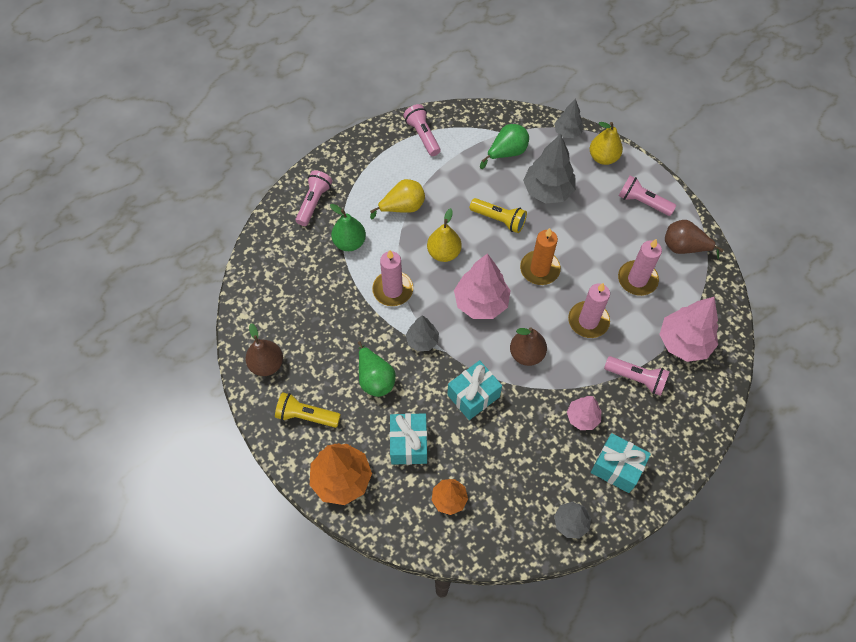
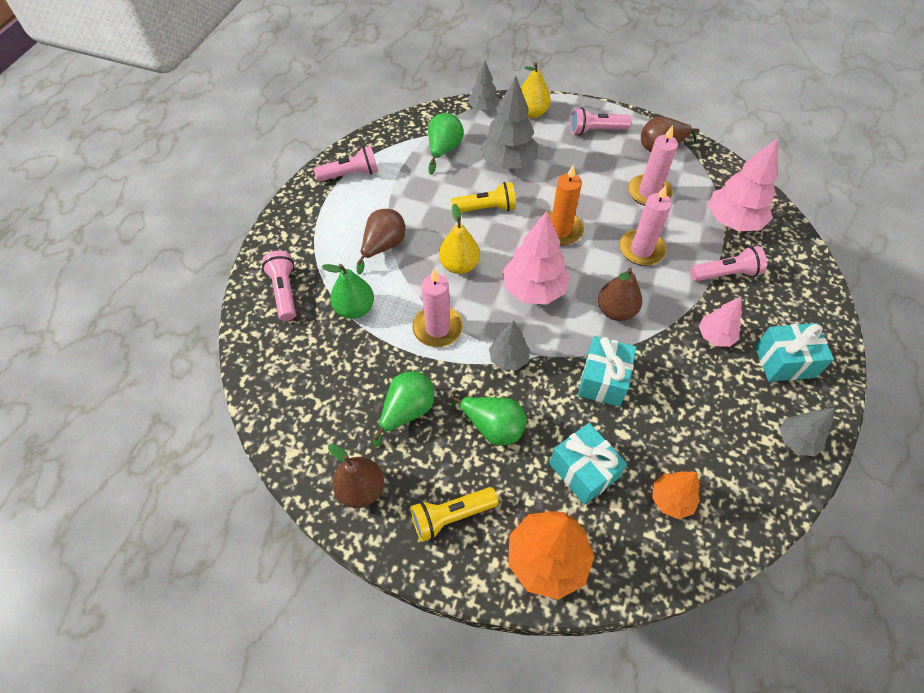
camera: 35 degrees left, 5 degrees down
(330, 334) = (407, 411): none -> green pear
(402, 207) = (383, 246): yellow pear -> brown pear
(422, 136) = (350, 174): pink flashlight -> pink flashlight turned 135 degrees clockwise

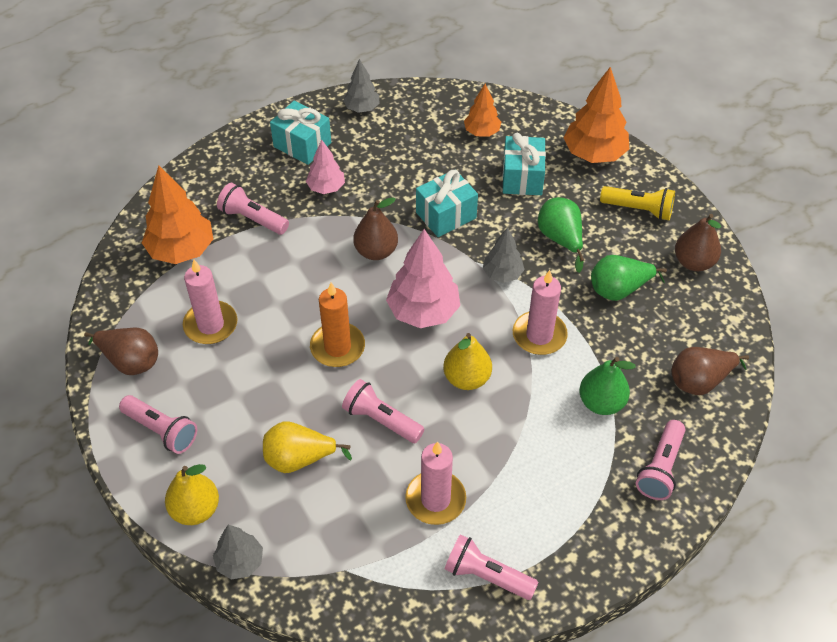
camera: 140 degrees left, 5 degrees down
(383, 246) = (524, 450): brown pear -> brown pear (700, 381)
(443, 150) = (350, 531): green pear -> none
(486, 208) = (381, 420): yellow flashlight -> pink flashlight
(508, 162) = (299, 459): grey tree -> yellow pear
(641, 250) = (290, 281): pink candle -> pink candle (435, 499)
(733, 221) = (181, 250): pink tree -> orange tree

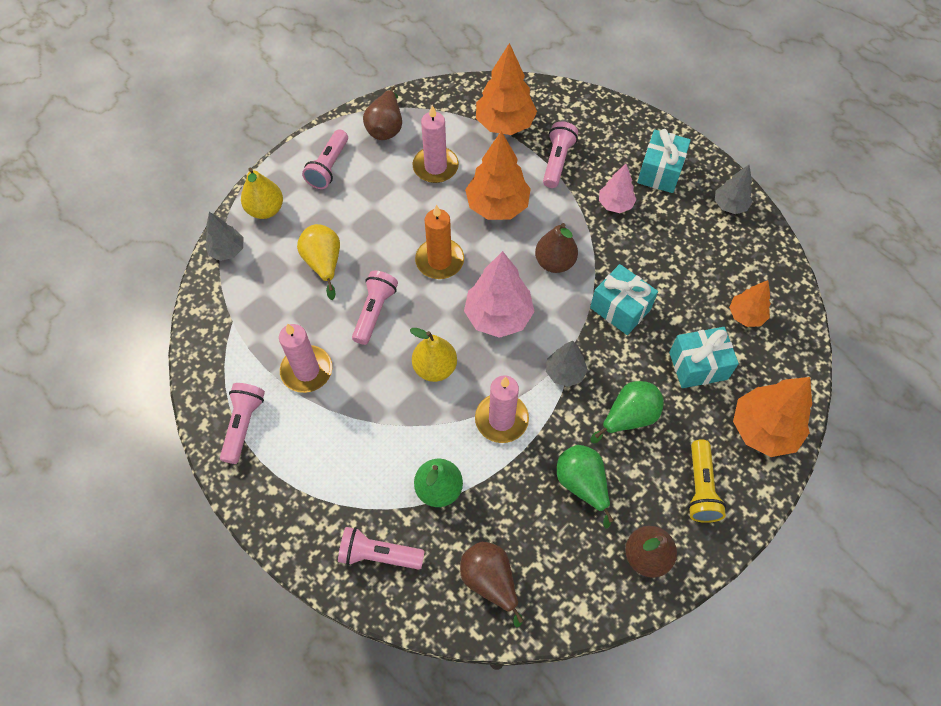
camera: 75 degrees right, 10 degrees up
(288, 282) = (497, 206): none -> orange tree

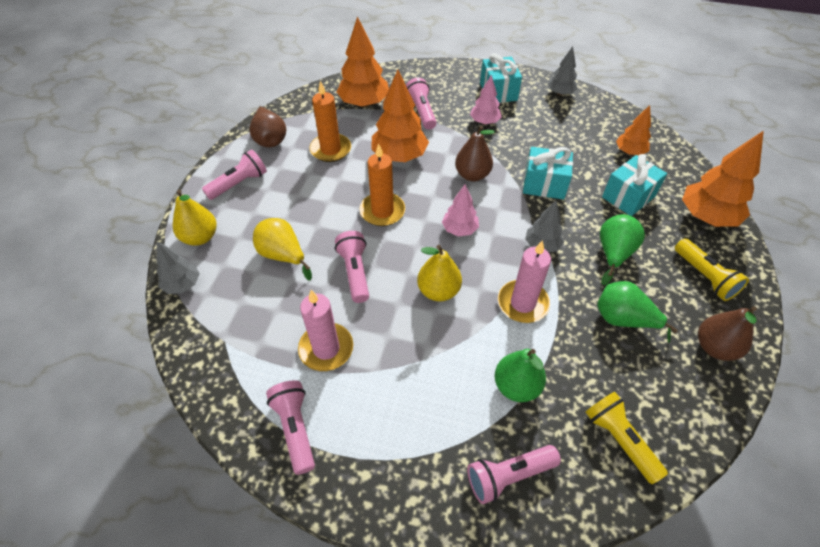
camera: 30 degrees left, 10 degrees down
(329, 167) = (239, 184): pink flashlight -> pink flashlight turned 120 degrees counterclockwise
(435, 167) = (330, 149): pink candle -> orange candle
(490, 581) = (619, 440): brown pear -> yellow flashlight
(498, 316) = (459, 229): pink tree -> pink tree, size x0.58

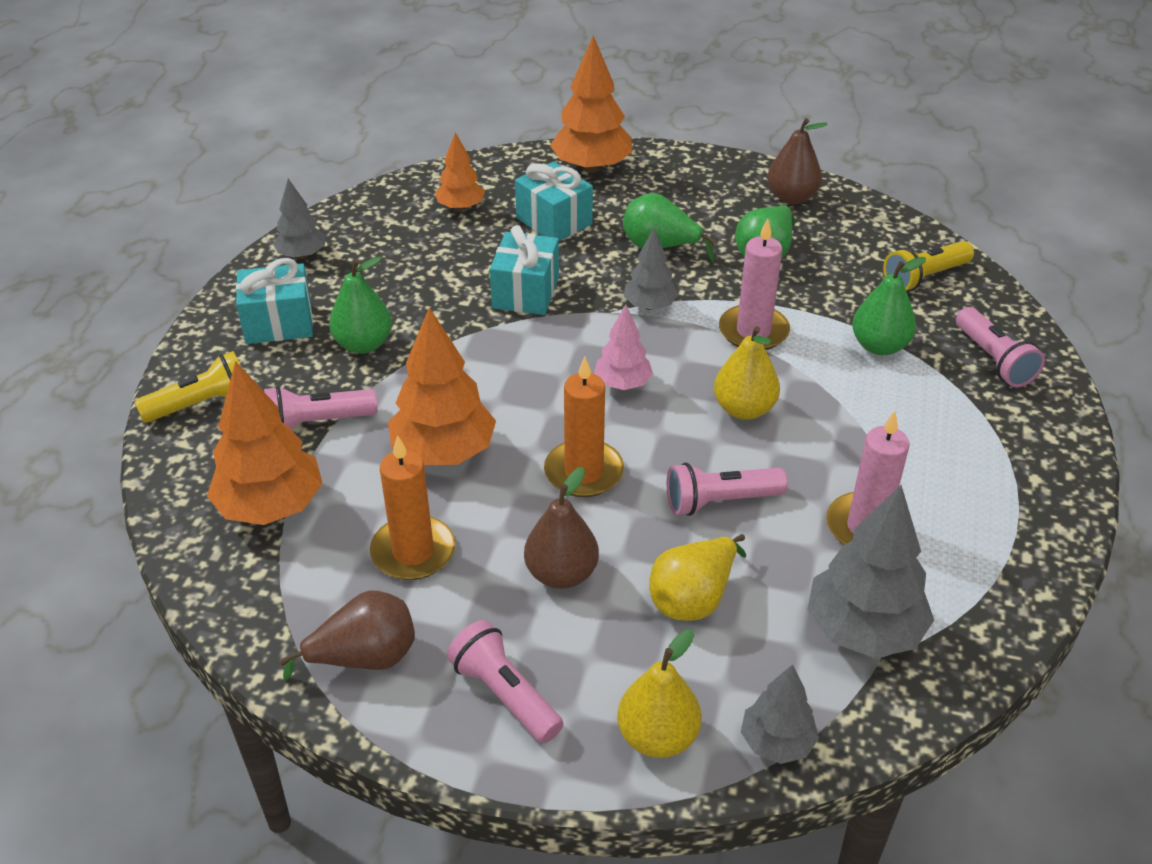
camera: 90 degrees left, 10 degrees down
(245, 334) = (863, 630): none -> grey tree
(295, 429) = (999, 551): pink flashlight -> none
(472, 175) = (500, 365): brown pear -> brown pear (561, 574)
(484, 122) = (363, 344): pink tree -> green pear
(704, 277) = (691, 186): yellow flashlight -> yellow flashlight (202, 404)

